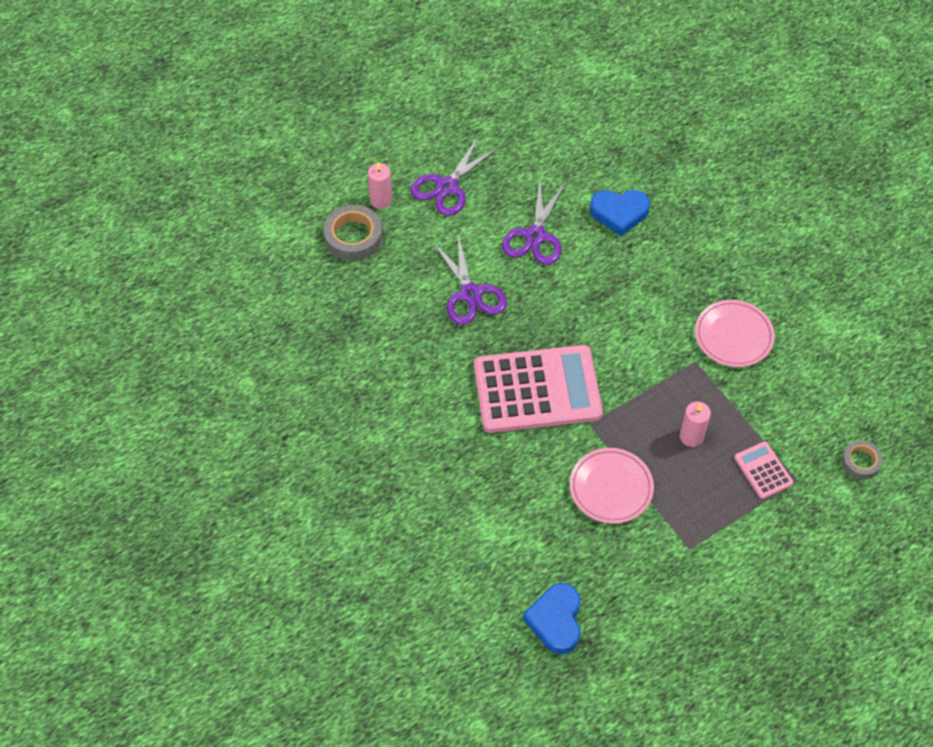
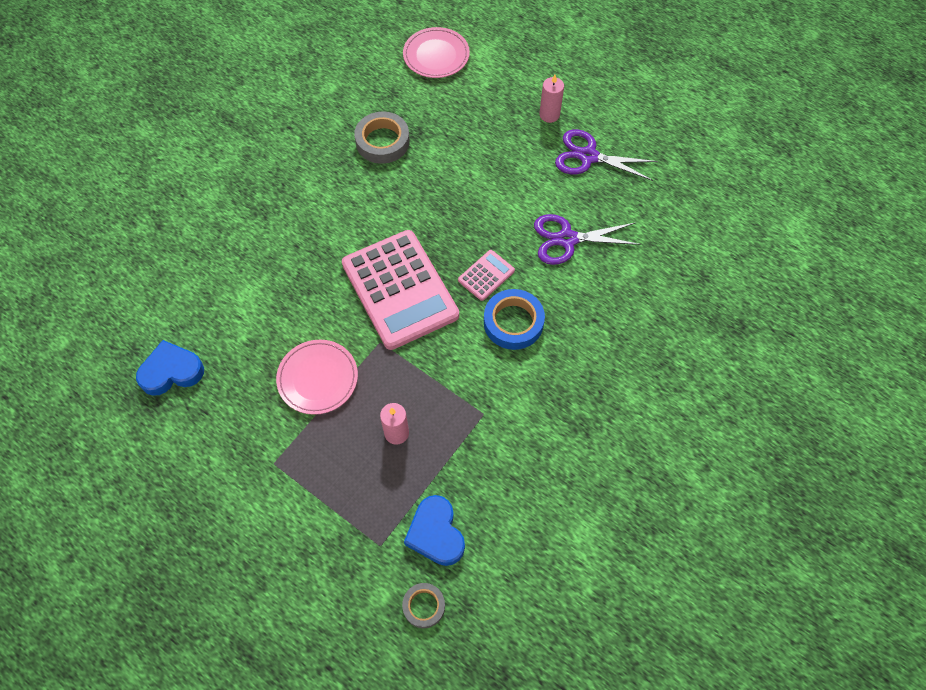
camera: 70 degrees right, 5 degrees up
(353, 236) = (502, 108): grey tape -> grey tape (382, 141)
(470, 294) = (480, 209): purple scissors -> none
(609, 308) = (513, 322): none -> blue tape
(619, 213) = (628, 300): blue heart -> blue heart (436, 533)
(733, 336) = (528, 442): pink plate -> pink plate (436, 55)
(763, 470) = (380, 509): pink calculator -> pink calculator (486, 275)

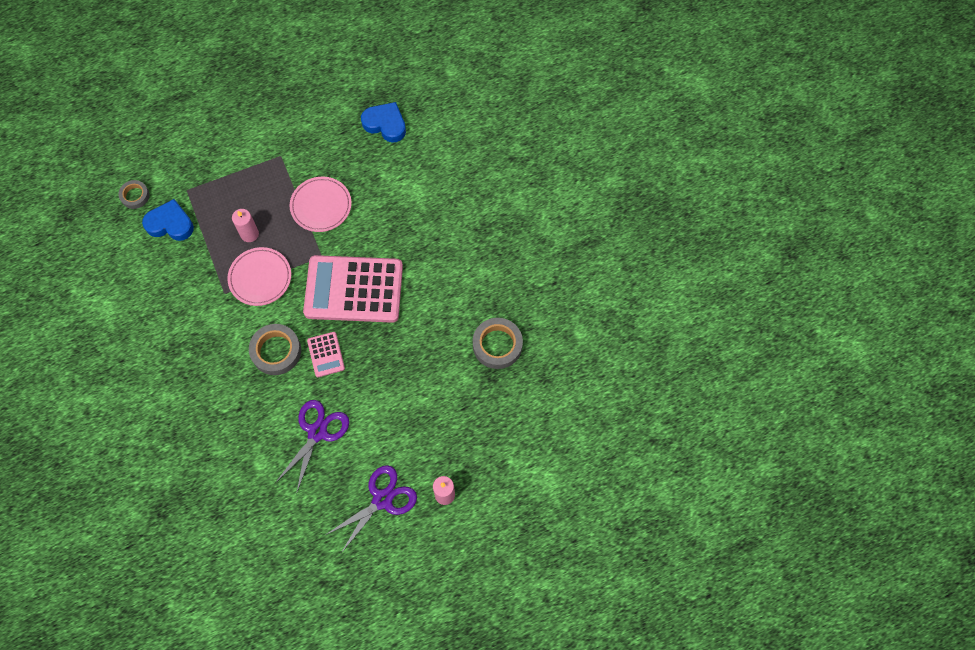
camera: 120 degrees right, 5 degrees up
(171, 371) = (385, 124): blue heart -> blue heart turned 75 degrees counterclockwise
(436, 55) = (567, 437): pink plate -> pink plate (260, 278)
(513, 322) = (276, 351): blue tape -> grey tape

